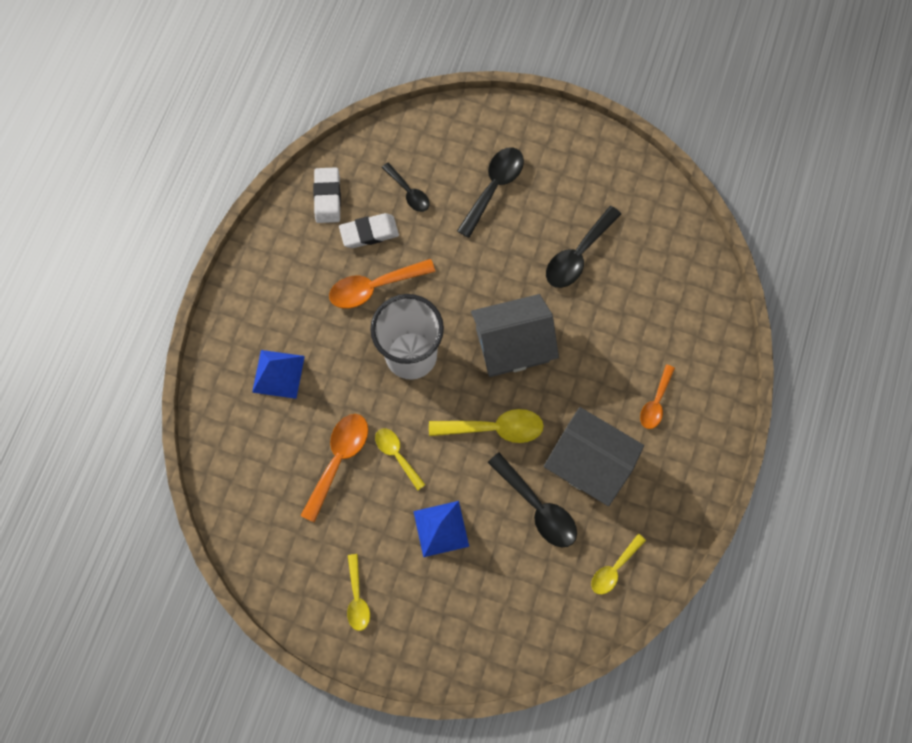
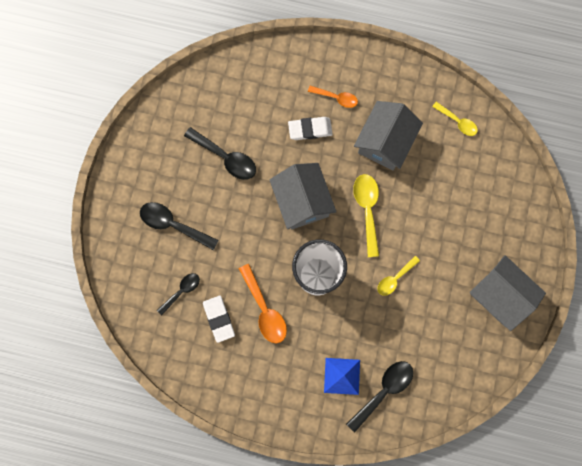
camera: 95 degrees left, 5 degrees up
(327, 197) = (190, 356): white eraser -> white eraser (310, 129)
(339, 459) = (403, 321): orange spoon -> none
(357, 598) = (500, 296): yellow spoon -> grey house
(441, 528) = (445, 241): blue pyramid -> none
(537, 507) = (421, 175): black spoon -> black spoon (384, 391)

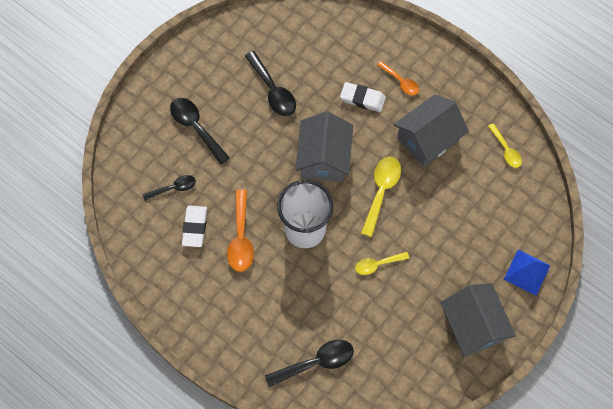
camera: 25 degrees right, 10 degrees down
(342, 376) = (283, 330): blue pyramid -> blue pyramid (527, 272)

